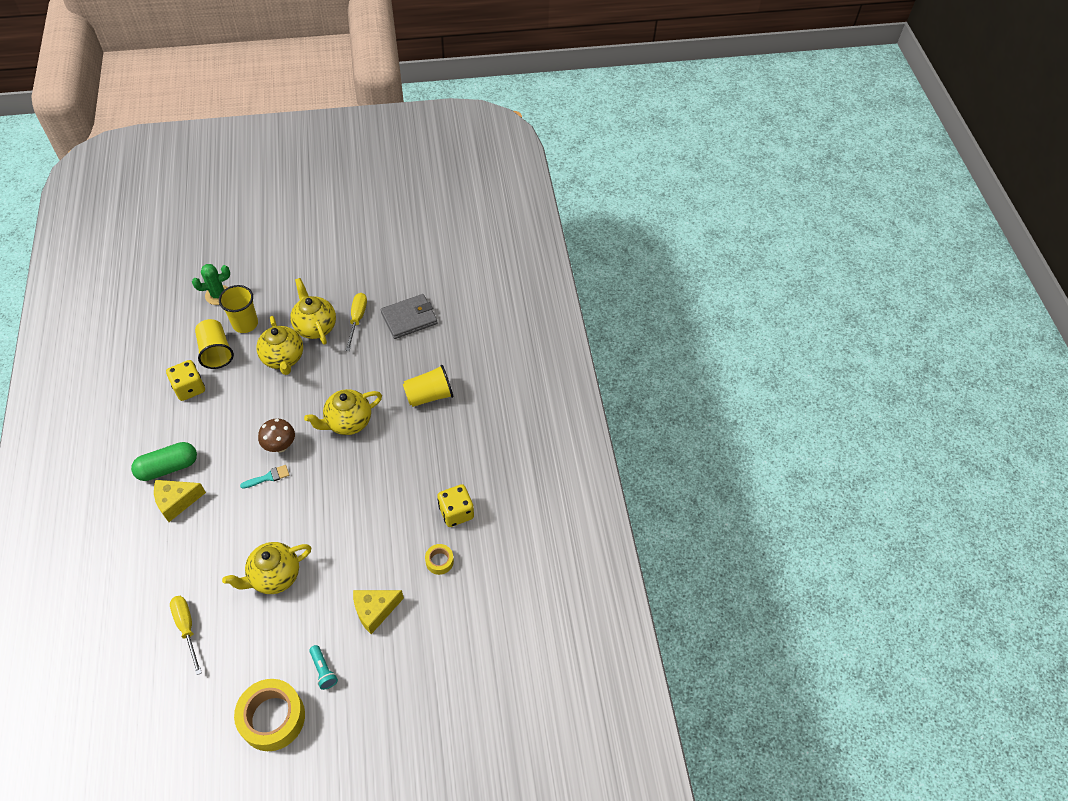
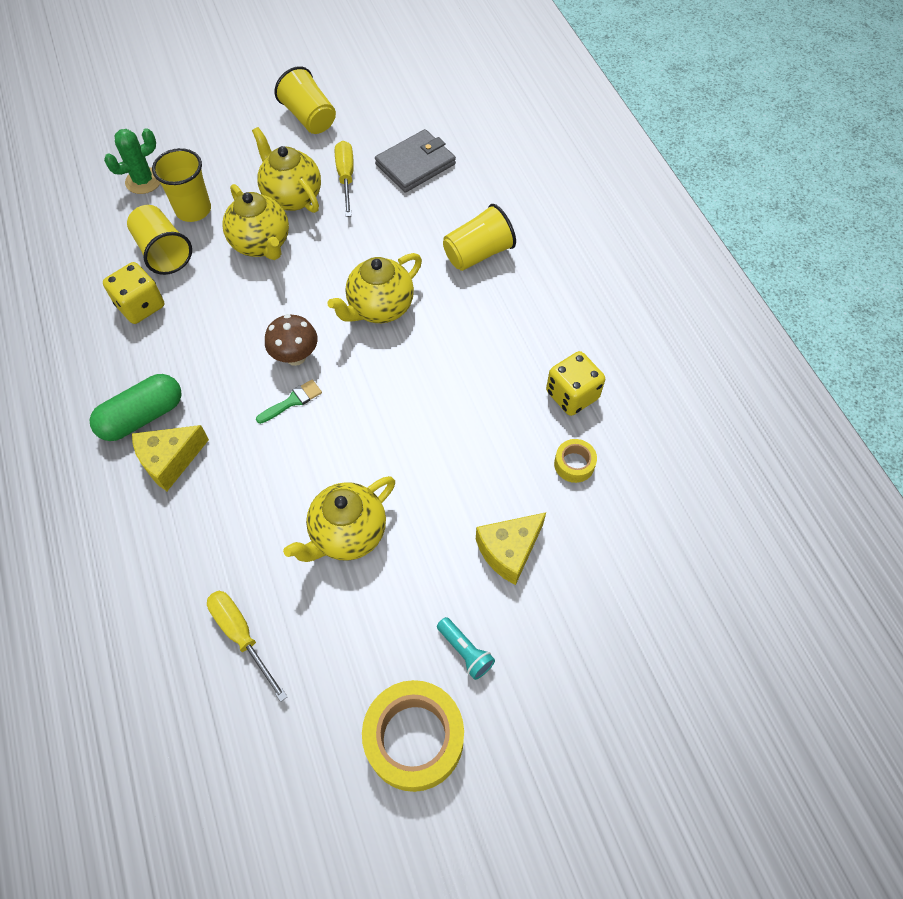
camera: 10 degrees left, 5 degrees up
(268, 477) = (292, 401): turquoise brush -> green brush
(347, 267) = (309, 117): none -> yellow cup

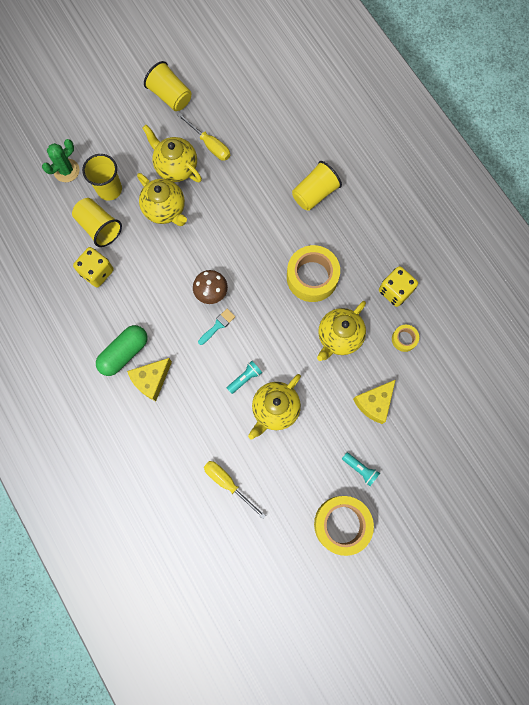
camera: 10 degrees left, 15 degrees up
(292, 401) = (218, 325): green brush -> turquoise brush
(313, 481) = (245, 378): none -> turquoise flashlight
(346, 177) = (210, 145): yellow screwdriver -> yellow screwdriver turned 150 degrees clockwise
(380, 308) = (258, 247): yellow teapot -> yellow teapot (339, 337)
(415, 164) = (256, 125): grey wallet -> none
(450, 358) = (312, 277): none -> yellow tape

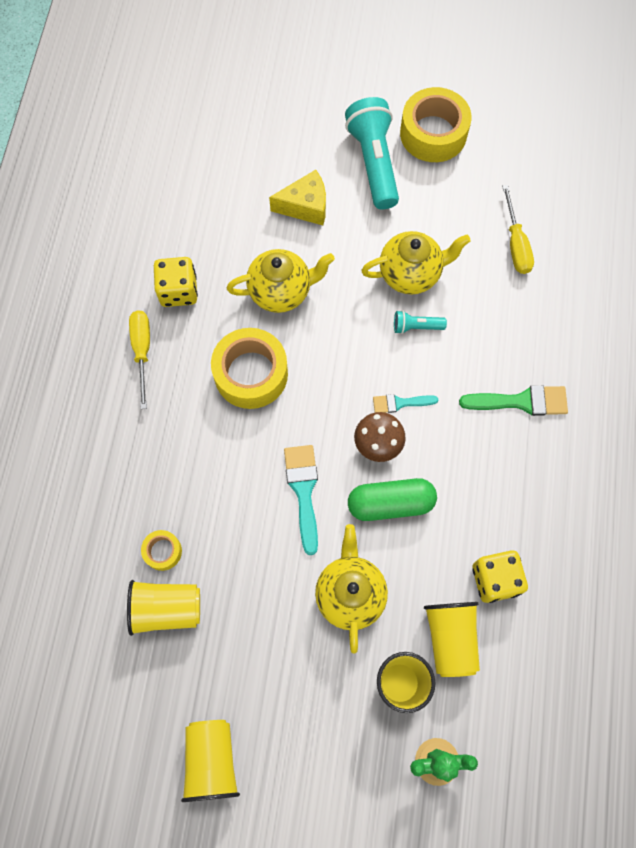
camera: 140 degrees left, 5 degrees down
(124, 353) = (530, 455): green capsule -> green capsule (390, 503)
(151, 380) = (521, 401): yellow cheese -> green brush
(176, 167) = (290, 642): yellow teapot -> none
(210, 145) = (222, 638): yellow screwdriver -> yellow screwdriver (142, 351)
(230, 239) = (303, 491): none -> turquoise brush
(314, 193) = (157, 466): yellow cup -> yellow cup (167, 609)
(360, 469) = (374, 163): turquoise flashlight -> turquoise flashlight, size x2.18
(404, 339) = (218, 239): yellow tape -> yellow tape (163, 551)

